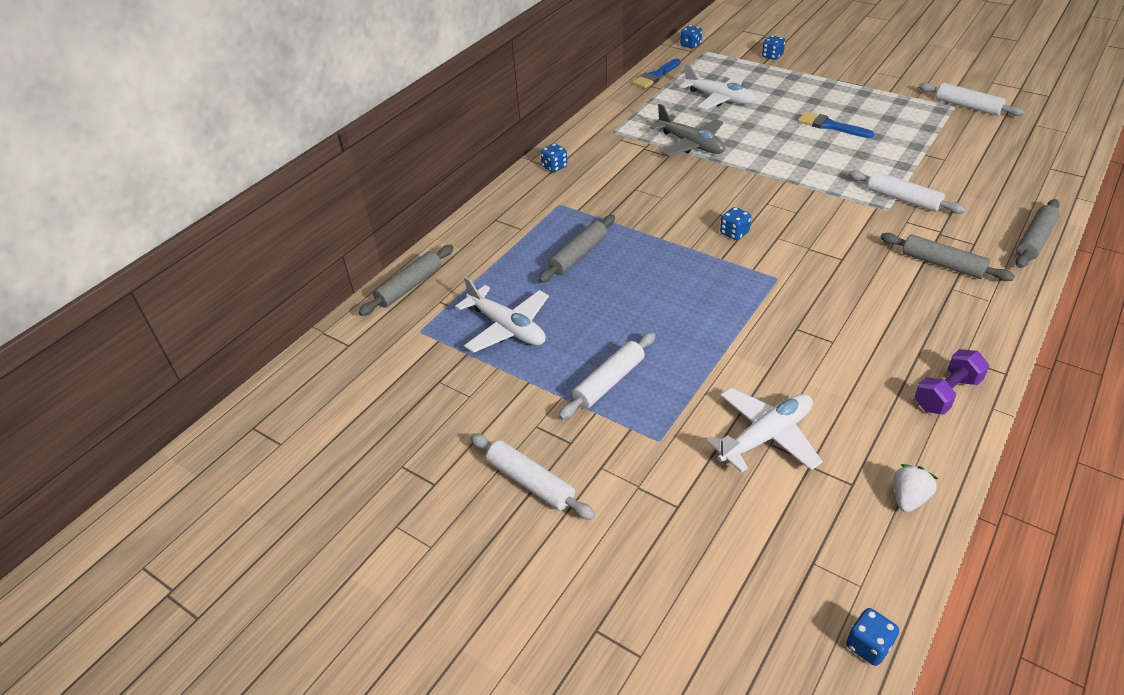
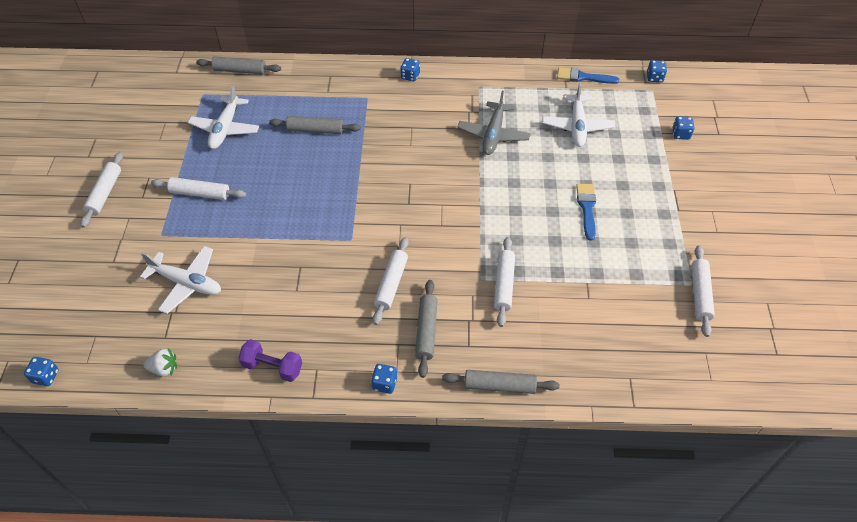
camera: 55 degrees right, 10 degrees up
(734, 233) = (390, 199): blue dice -> blue dice (384, 384)
(862, 268) = (391, 284): none -> white rolling pin

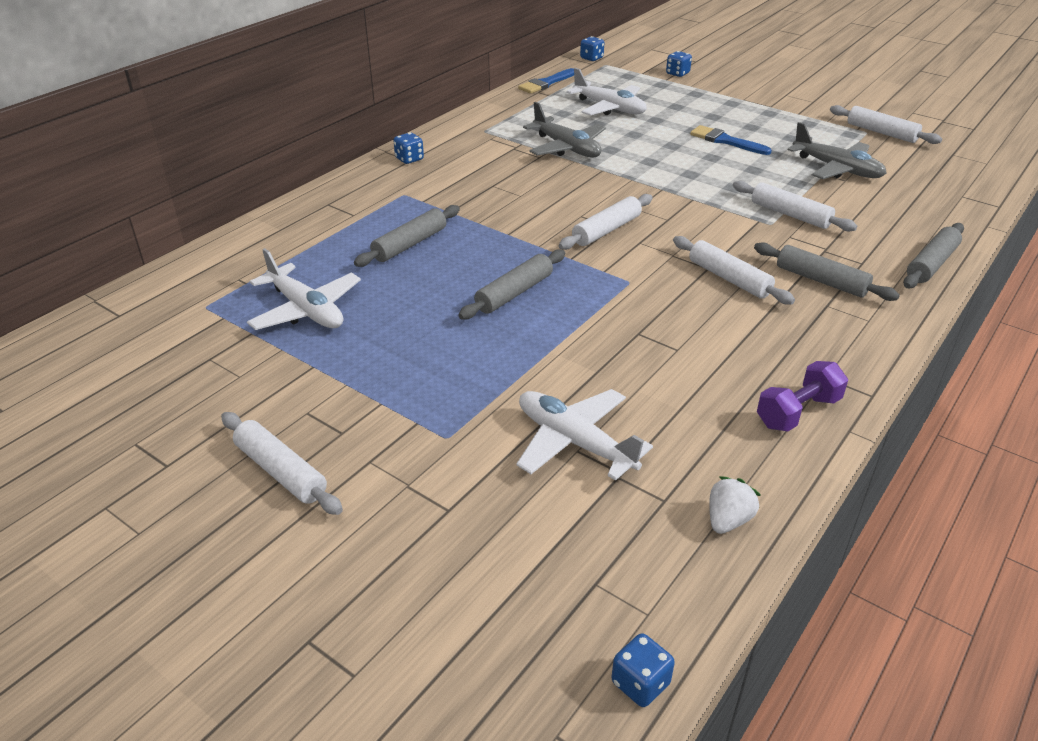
camera: 55 degrees left, 15 degrees down
(187, 283) = (574, 442): white plane -> white plane turned 105 degrees counterclockwise
(200, 193) = (406, 372): white rolling pin -> white rolling pin (606, 230)
(239, 71) = (209, 262): grey rolling pin -> grey rolling pin (514, 293)
(384, 384) = (883, 334): blue dice -> none
(603, 287) = (837, 169): none -> grey plane

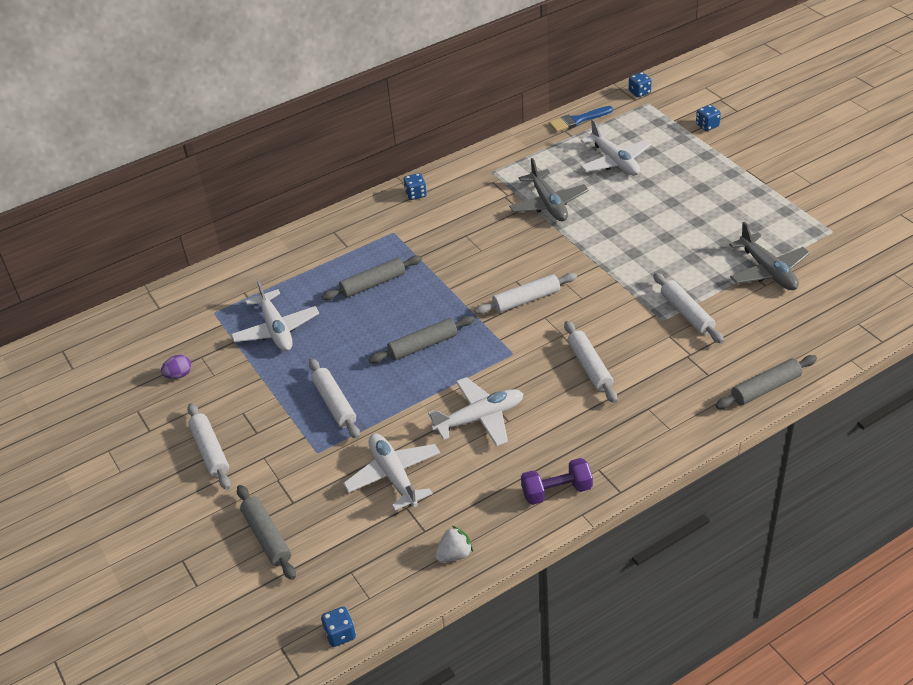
camera: 25 degrees right, 5 degrees up
(185, 386) = (179, 375): none -> purple egg
(641, 353) = (480, 418): none -> white plane
(725, 141) = (691, 220): blue brush -> none
(821, 280) = (661, 384): grey rolling pin -> grey rolling pin (267, 537)
(881, 132) = (846, 235): white rolling pin -> white rolling pin (334, 404)

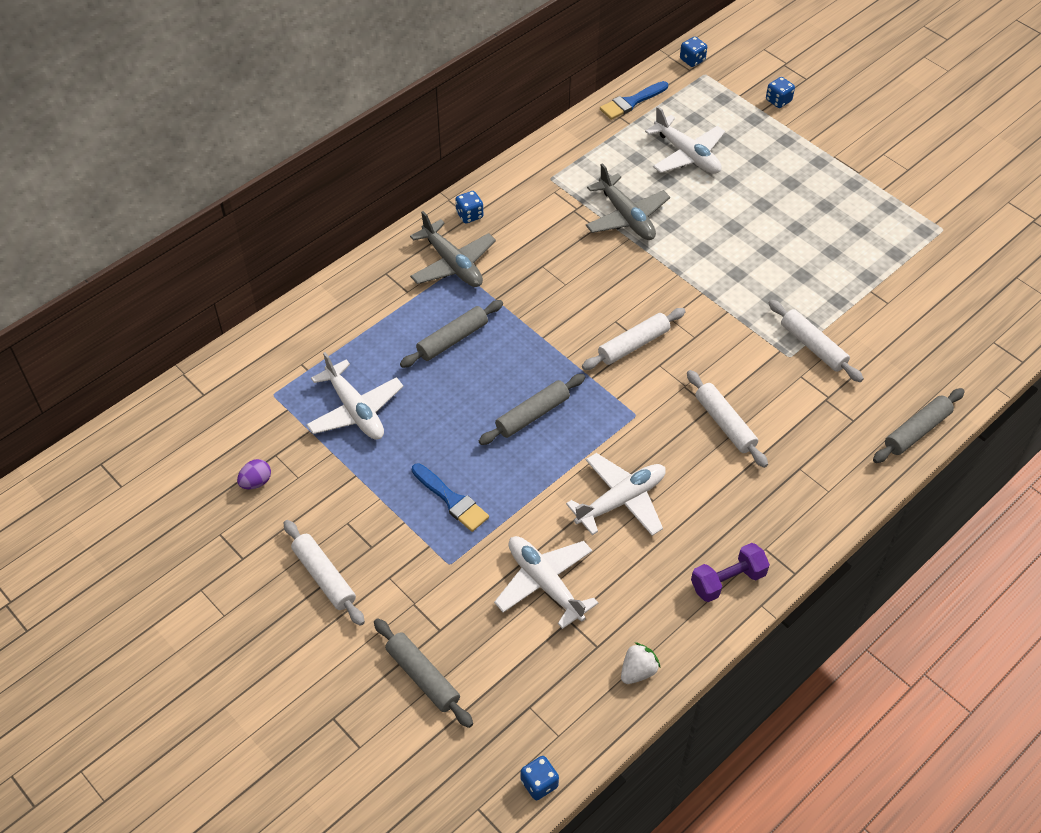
camera: 15 degrees left, 10 degrees up
(334, 404) = (451, 500): white rolling pin -> blue brush
(768, 271) = (886, 285): grey plane -> grey plane (453, 264)

